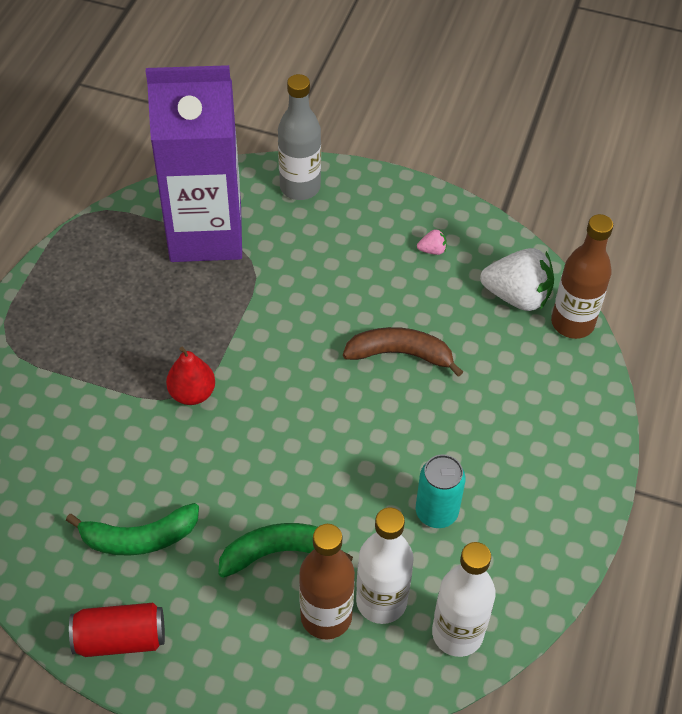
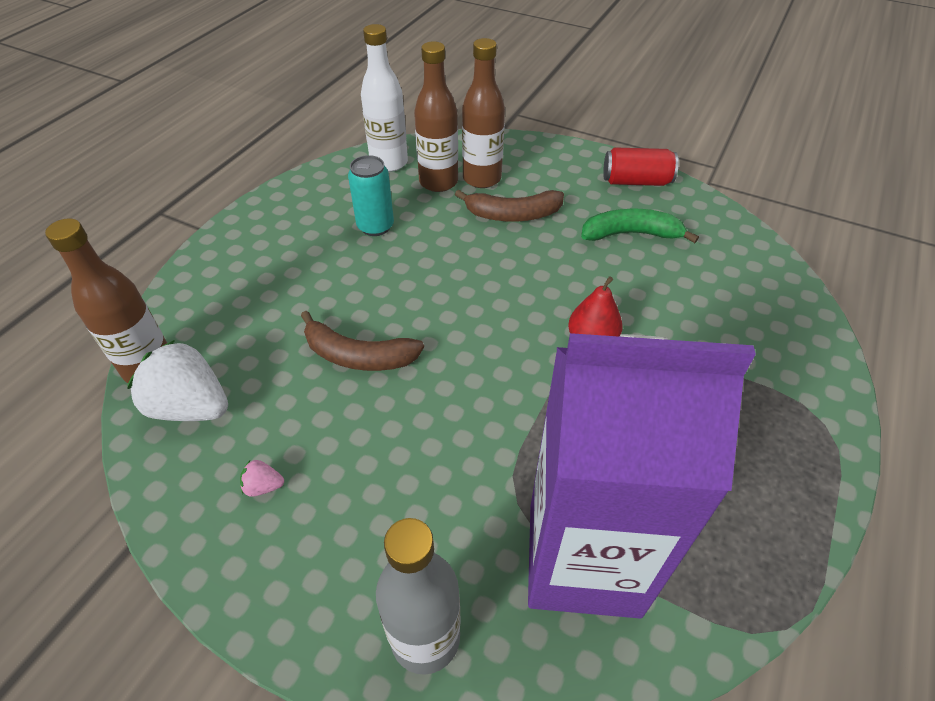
camera: 170 degrees left, 5 degrees down
(279, 553) = (513, 215): green banana -> brown banana
(381, 601) = (438, 182): white bottle -> brown bottle

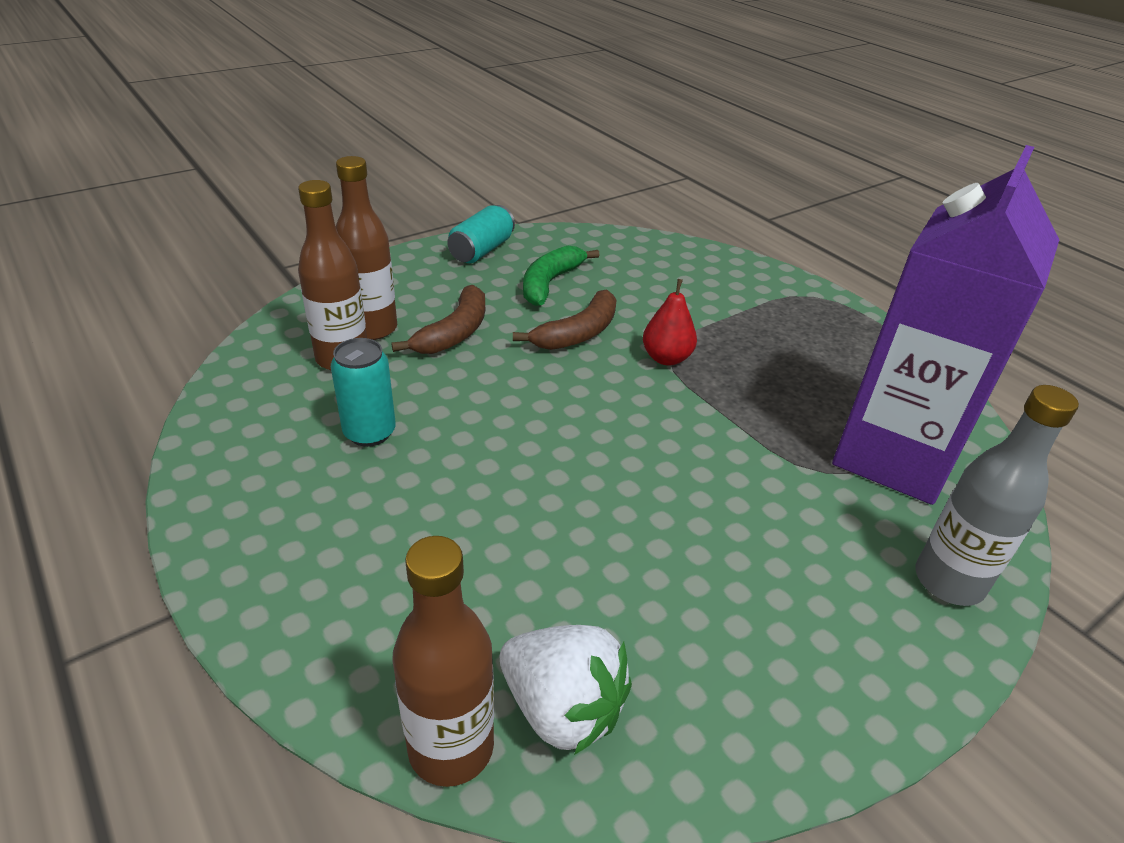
camera: 65 degrees left, 10 degrees down
(191, 407) = (562, 708): white strawberry -> white strawberry turned 105 degrees counterclockwise
(263, 486) = (731, 660): pink strawberry -> none
(358, 356) = (580, 517): brown banana -> brown banana (578, 333)
(389, 163) = (257, 381): white bottle -> none
(636, 181) = (481, 250): red can -> turquoise can

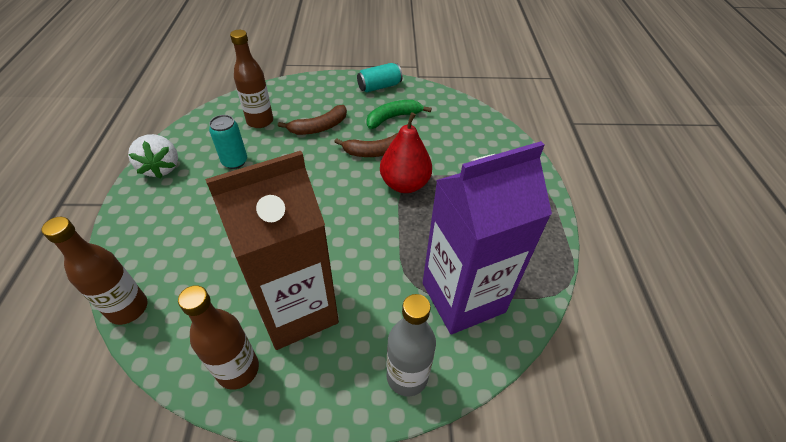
camera: 35 degrees right, 10 degrees up
(372, 328) = (287, 111): brown bottle -> brown bottle (238, 370)
(562, 708) = (178, 320): white strawberry -> white strawberry (161, 168)
(666, 358) = (405, 184): red pear -> red pear, size x1.62
(723, 585) = (297, 310): none -> brown carton

